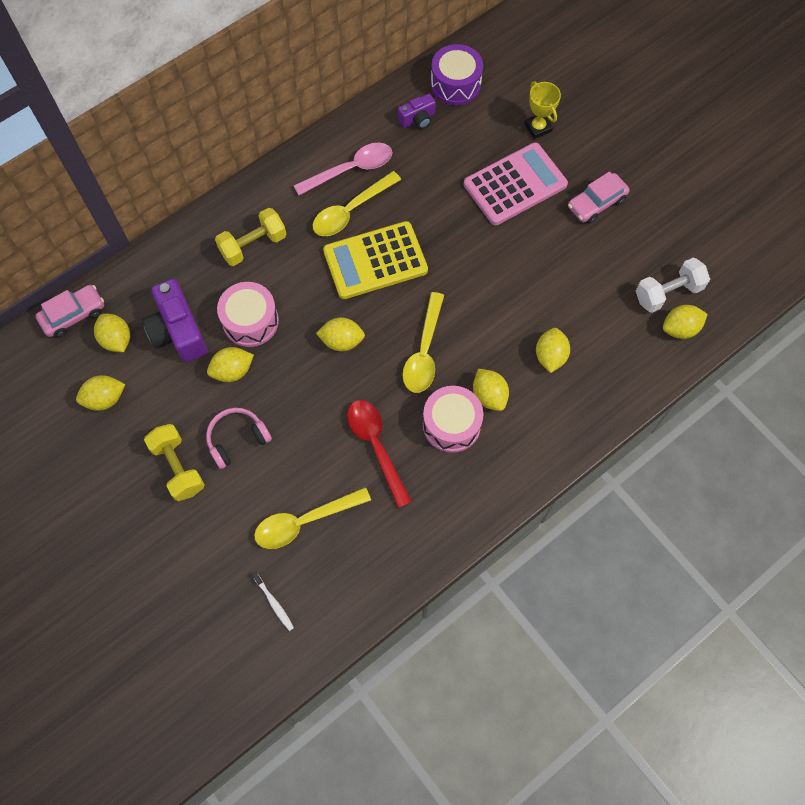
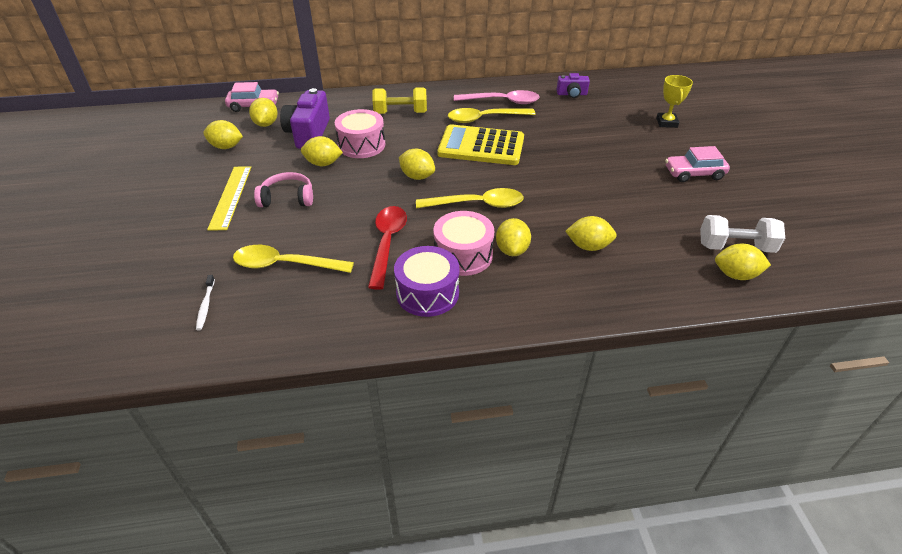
camera: 30 degrees right, 25 degrees down
(178, 467) = (231, 197): yellow dumbbell -> yellow ruler
(424, 352) = (477, 204): yellow spoon -> yellow spoon turned 135 degrees counterclockwise
(455, 84) = (613, 87): purple drum -> purple drum (427, 293)
(515, 184) = (626, 144): pink calculator -> none
(550, 356) = (588, 246): yellow lemon -> yellow lemon turned 60 degrees clockwise

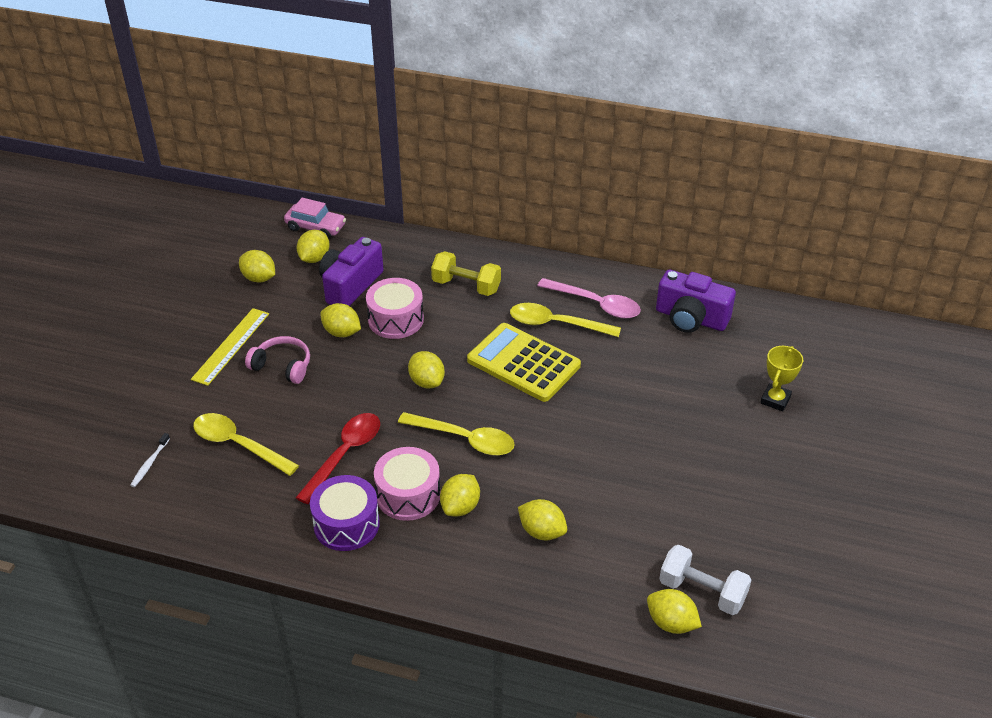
camera: 25 degrees right, 0 degrees up
(572, 94) = (691, 318): purple camera -> purple camera, size x1.81
(694, 173) = (742, 483): pink car -> none

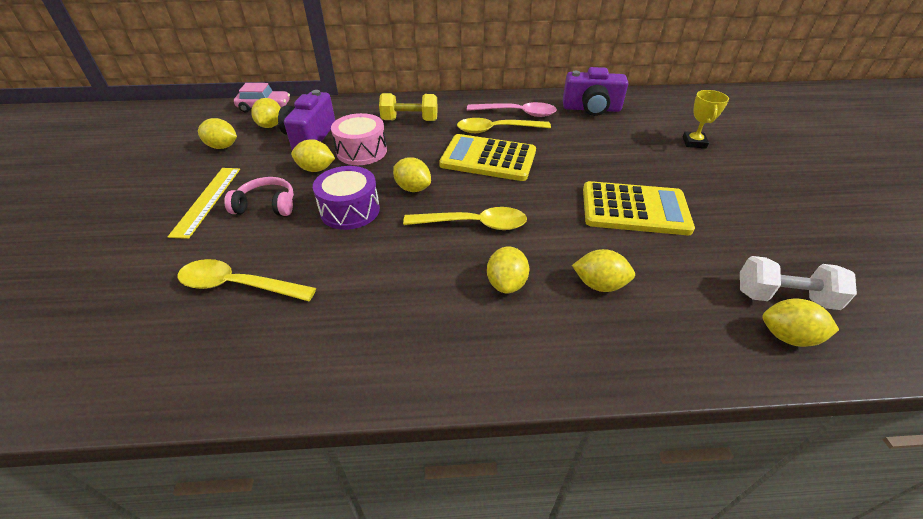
camera: 20 degrees left, 0 degrees up
(150, 464) = (128, 333): white toothbrush -> none
(344, 454) = (362, 265): red spoon -> none
(346, 524) = (395, 335): purple drum -> purple drum (350, 210)
(408, 495) = (447, 286): pink drum -> none
(635, 466) = (634, 209): none -> yellow calculator

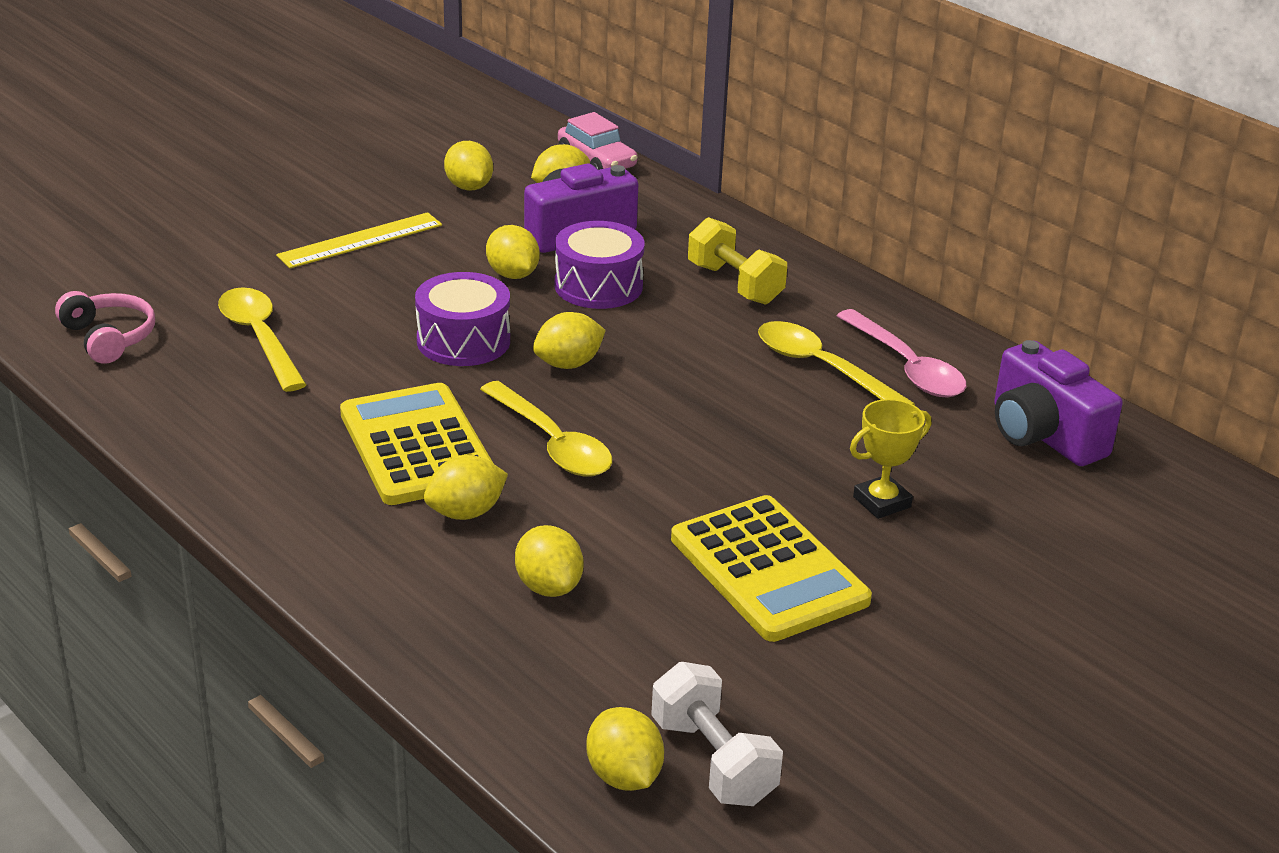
camera: 50 degrees right, 10 degrees down
(267, 205) = (400, 282): pink headphones -> pink headphones (109, 337)
(361, 151) = (598, 286): pink drum -> purple drum
(413, 188) = (568, 364): yellow lemon -> yellow lemon turned 60 degrees clockwise
(488, 159) = (726, 393): yellow calculator -> yellow calculator (417, 446)
(694, 142) = (1085, 581): yellow trophy -> yellow trophy (882, 502)

